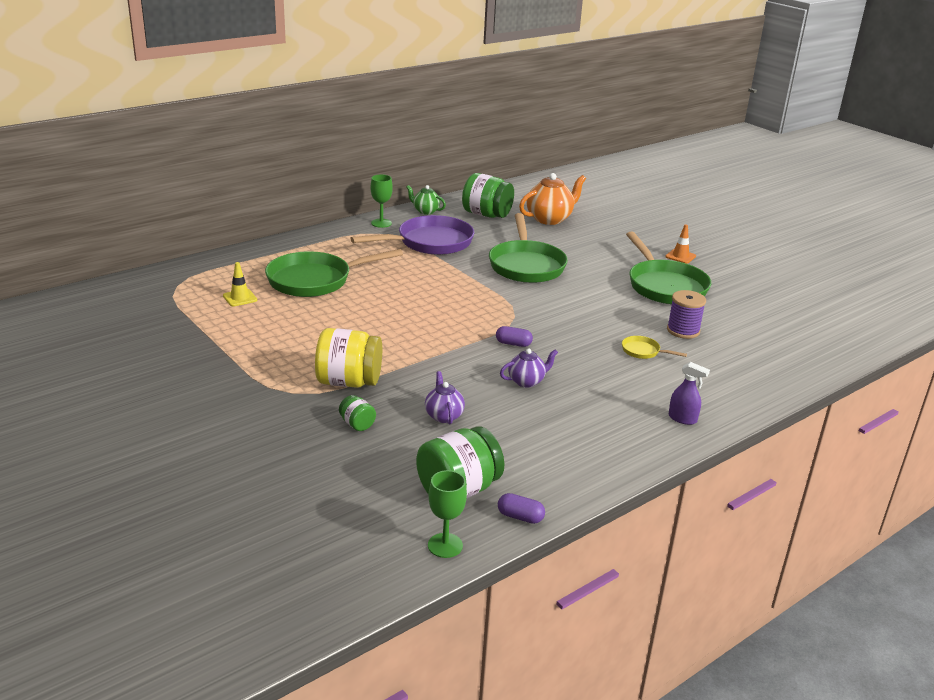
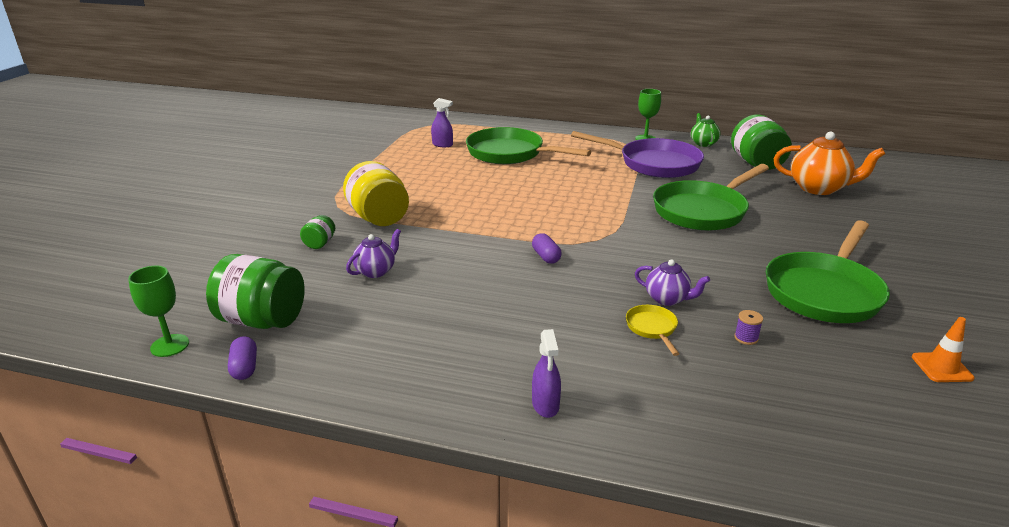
camera: 55 degrees right, 0 degrees up
(240, 298) = (442, 145): yellow traffic cone -> purple spray bottle
(527, 381) = (488, 287): purple teapot -> purple teapot (667, 299)
(680, 256) = (916, 277): orange traffic cone -> orange traffic cone (941, 367)
(683, 330) = (746, 338): purple spool -> purple spool, size x0.49

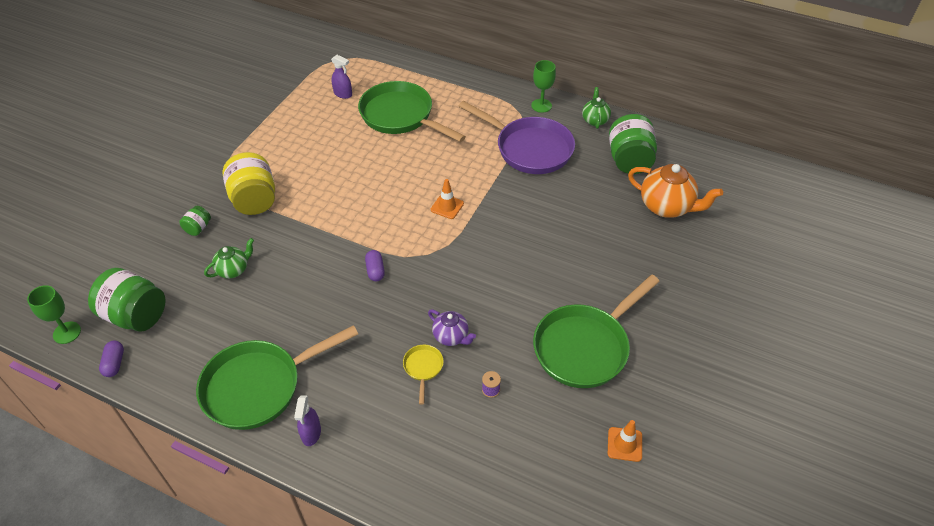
camera: 10 degrees right, 20 degrees up
(376, 271) = (233, 270): purple teapot -> green teapot
(596, 206) = (447, 206): none -> orange traffic cone
(703, 211) = (539, 226): green pan -> green pan (259, 386)

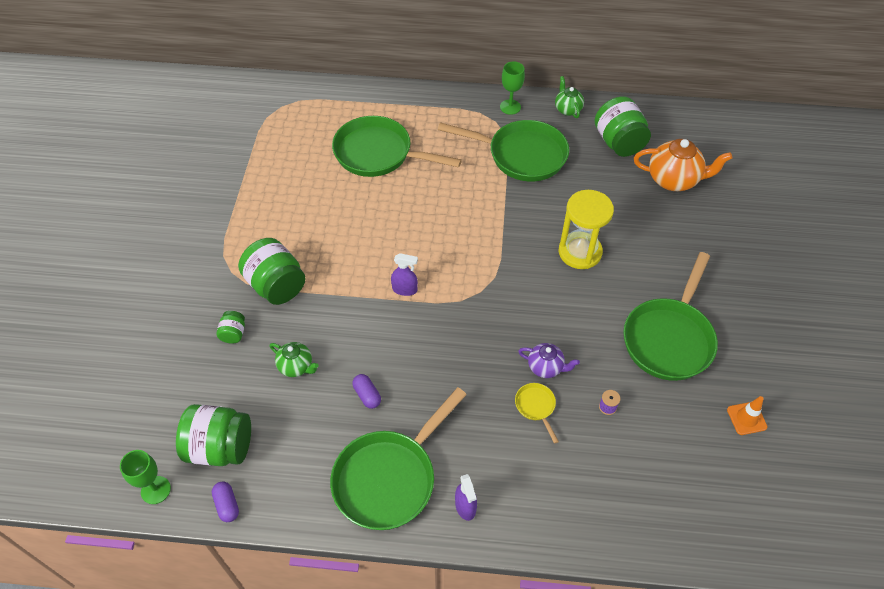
camera: 20 degrees left, 5 degrees up
(233, 270) = (296, 366): green teapot -> green teapot turned 90 degrees clockwise
(254, 200) = (276, 285): yellow jar -> green jar
(343, 94) = (306, 145): purple spray bottle -> purple spray bottle (405, 289)
(375, 270) = (439, 324): purple capsule -> purple capsule (367, 395)
(447, 206) = (474, 237): orange traffic cone -> none
(529, 149) = (522, 155): purple pan -> green pan
(539, 246) = (580, 252): none -> yellow hourglass

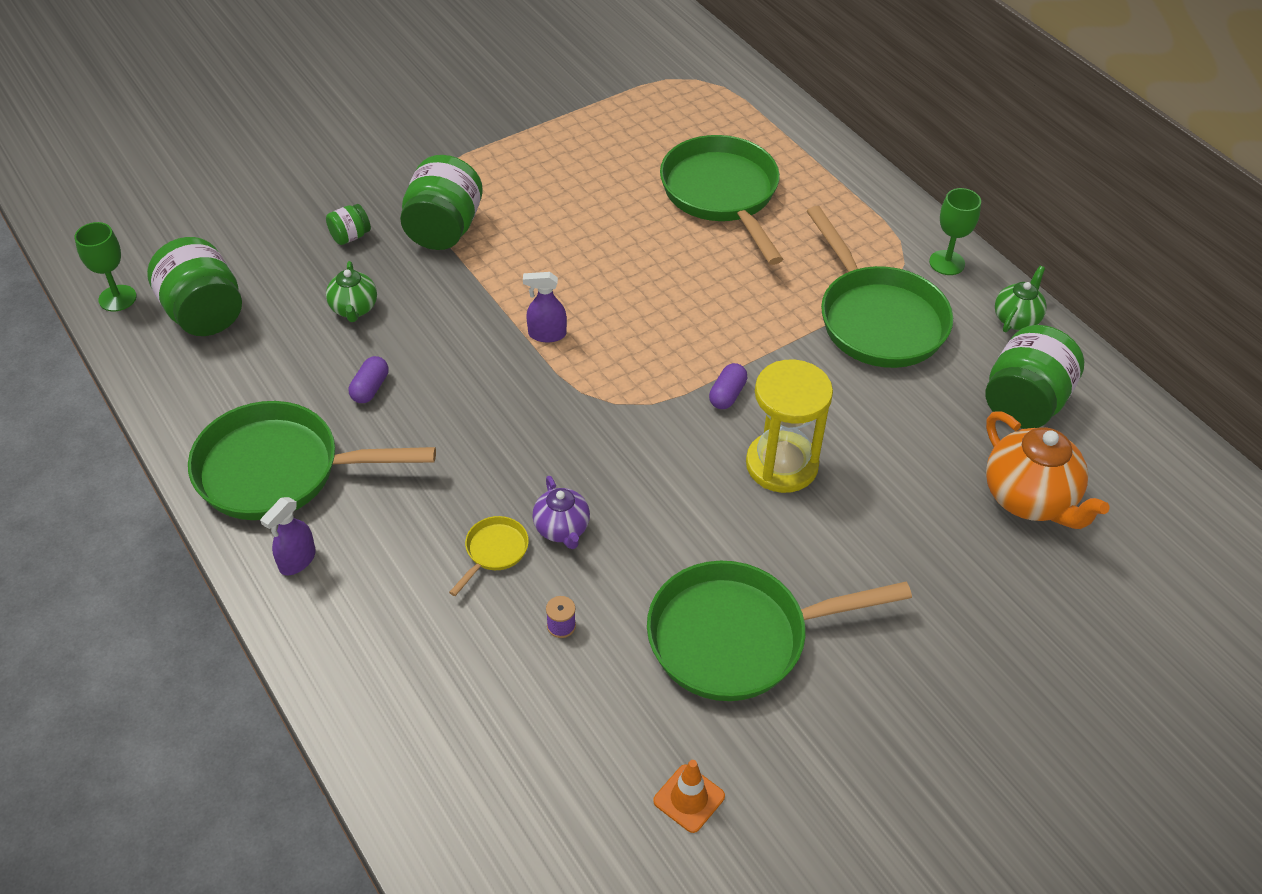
camera: 50 degrees right, 5 degrees down
(227, 505) = (142, 360): purple capsule -> purple capsule (727, 395)
(405, 289) = (547, 334): purple spray bottle -> purple spray bottle turned 120 degrees clockwise

